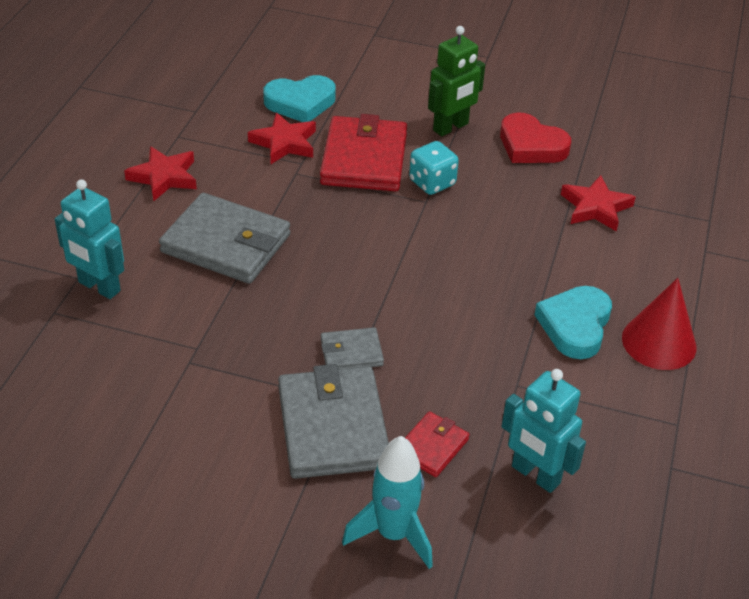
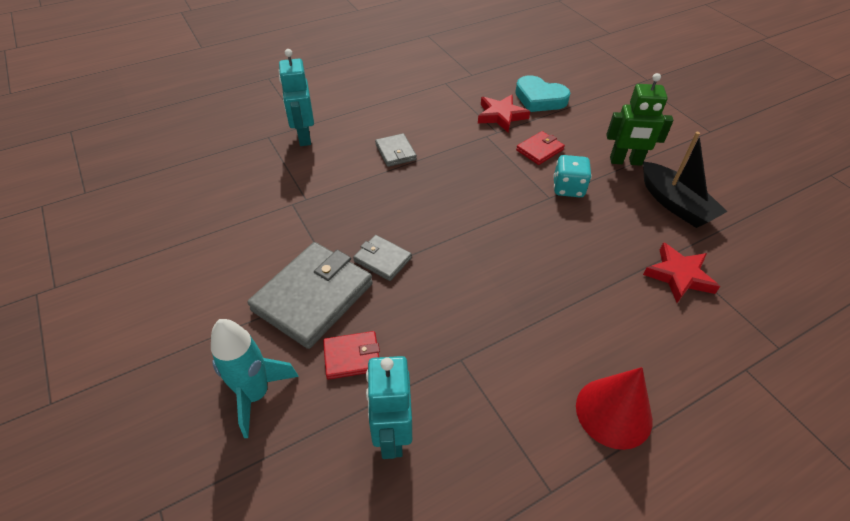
camera: 45 degrees right, 5 degrees up
(164, 177) = (410, 99): red star -> none
(226, 243) = (395, 152): grey wallet -> grey wallet, size x0.50
(364, 159) = (539, 150): red wallet -> red wallet, size x0.50
(531, 146) = (675, 204): red heart -> black boat
(575, 326) = (557, 349): turquoise heart -> none

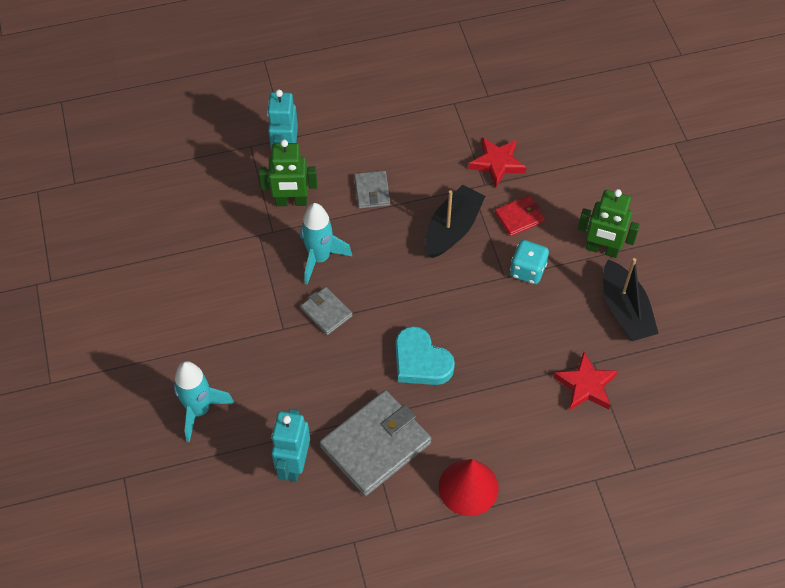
camera: 15 degrees right, 10 degrees up
(313, 297) = (259, 336): grey wallet -> grey wallet (375, 445)
(319, 172) = (291, 202): none -> green robot
(352, 357) = (279, 396): red wallet -> none
(360, 213) = (319, 258): none -> turquoise rocket
(483, 168) = (452, 229): none -> black boat
(539, 99) = (549, 146): turquoise heart -> turquoise heart (421, 361)

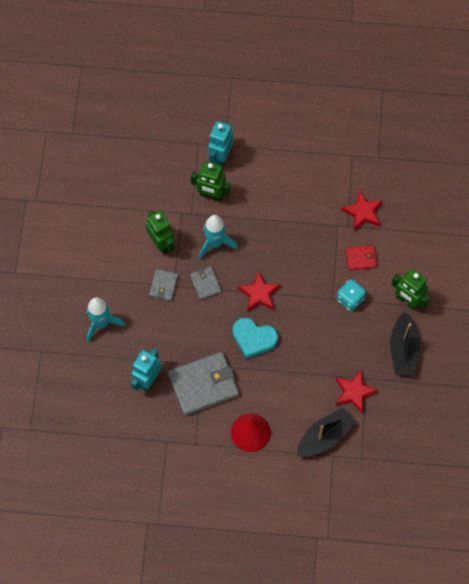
camera: 20 degrees right, 10 degrees up
(247, 281) = (161, 244): none -> green robot
(372, 191) = (268, 205): grey wallet -> grey wallet (163, 286)
(404, 302) = (259, 294): none -> red star
(421, 361) = (253, 339): turquoise heart -> turquoise heart turned 45 degrees counterclockwise
(452, 229) = (312, 251): black boat -> black boat (324, 436)

